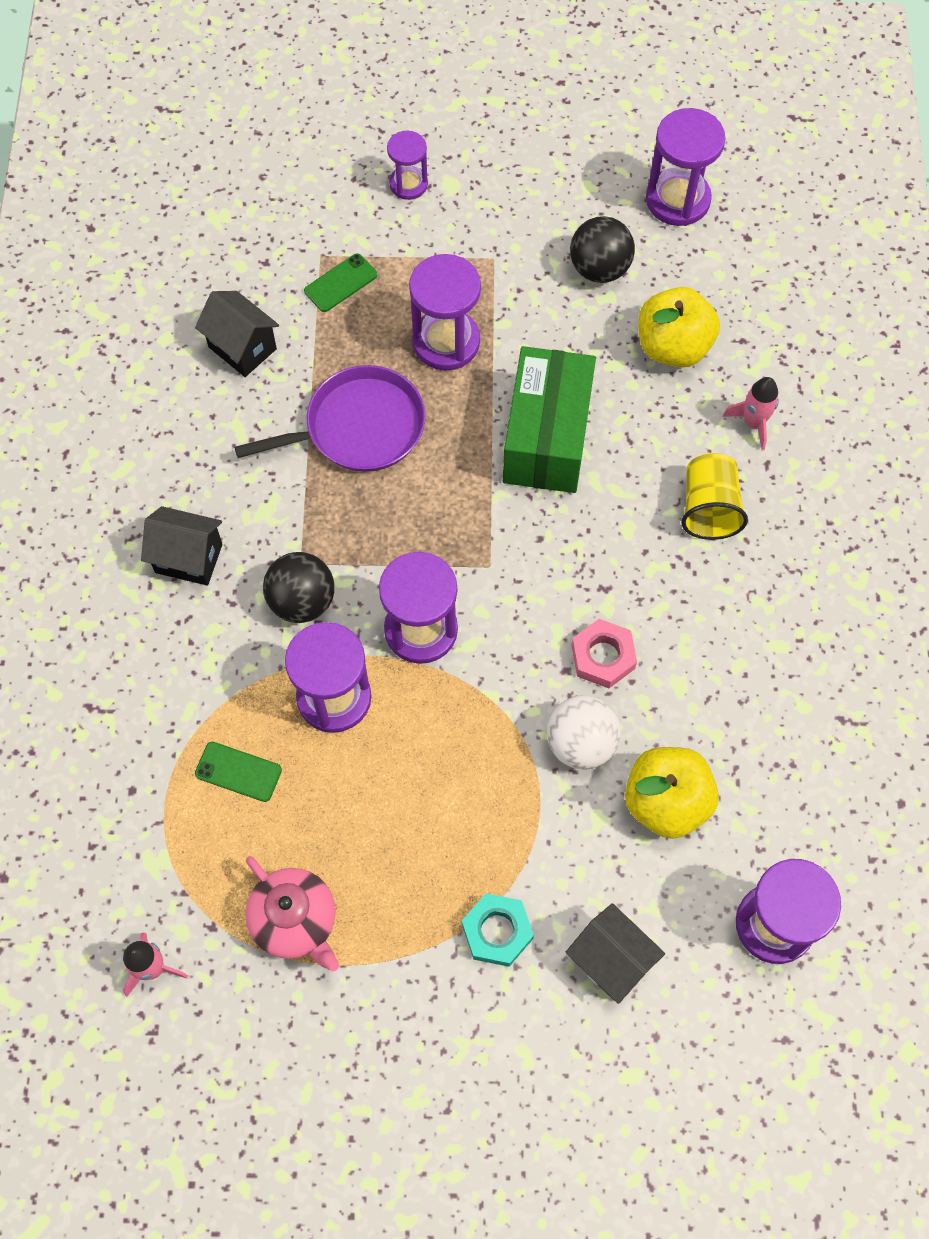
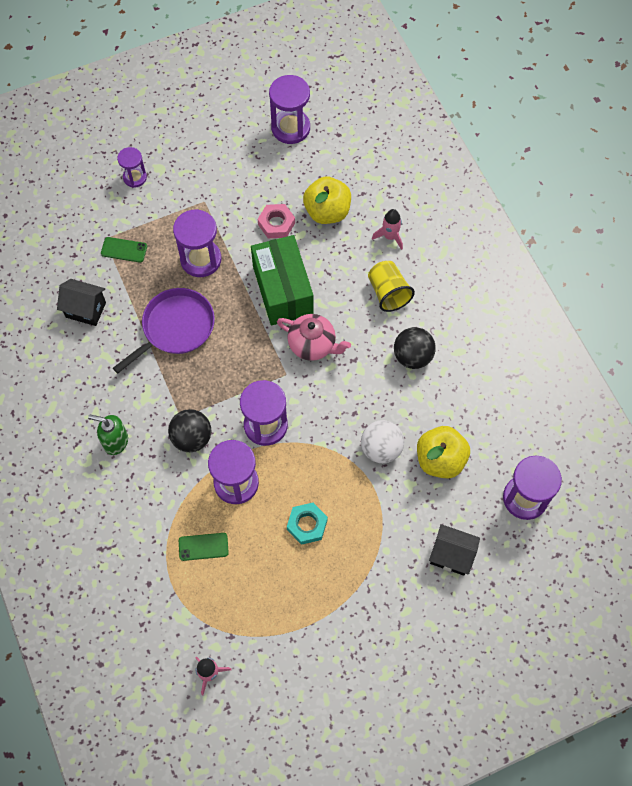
camera: 25 degrees left, 0 degrees up
(189, 558) = (115, 441): black house -> green soap dispenser
(295, 921) = (275, 612): pink teapot -> pink teapot (313, 345)
(340, 283) = (124, 250): green phone -> green phone turned 75 degrees clockwise
(497, 932) = (385, 568): turquoise nut -> turquoise nut (307, 525)
(599, 268) = (266, 184): black ball -> black ball (412, 356)
(603, 657) = (370, 397): pink nut -> pink nut (276, 224)

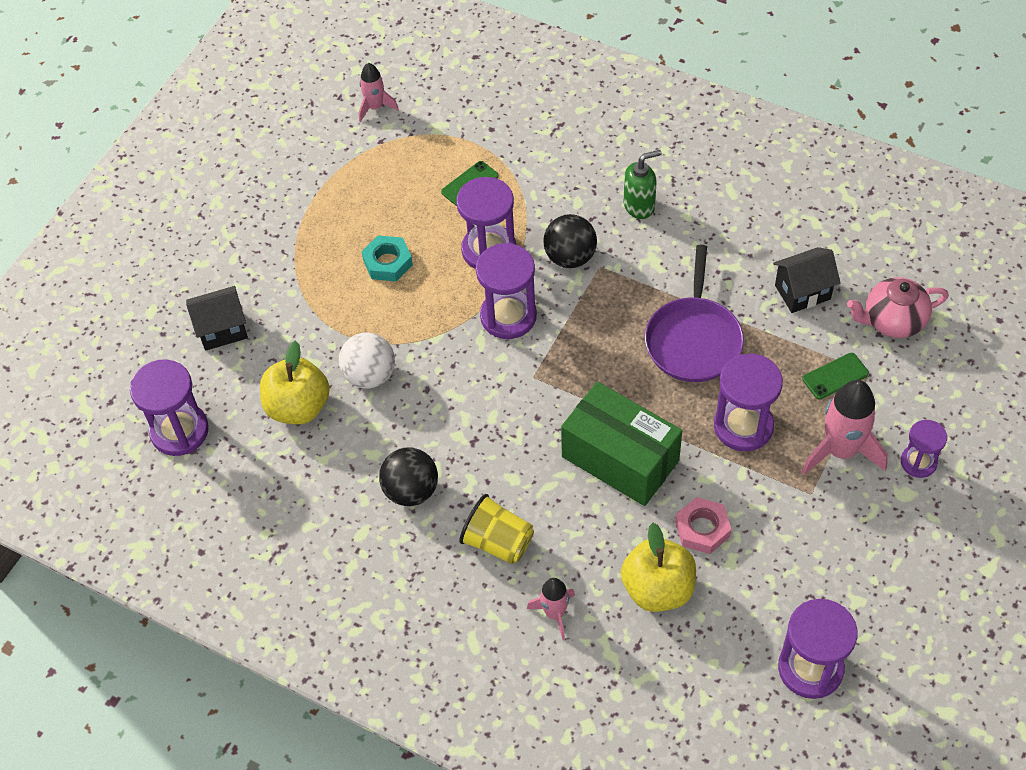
camera: 145 degrees right, 10 degrees down
(165, 211) = (840, 450): none -> pink rocket
(313, 345) = (532, 425): pink teapot -> pink teapot (892, 321)

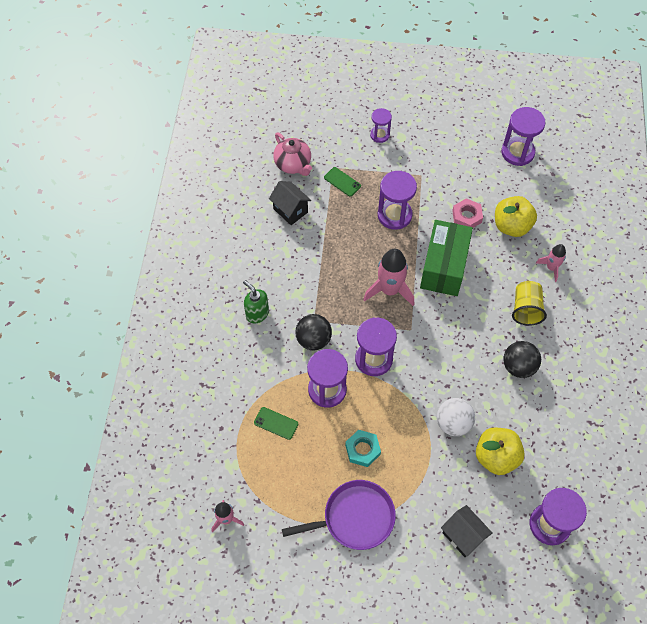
camera: 115 degrees left, 5 degrees up
(693, 339) = (347, 255): purple pan -> purple pan (354, 518)
(840, 450) = (388, 168): pink rocket -> pink rocket (389, 290)

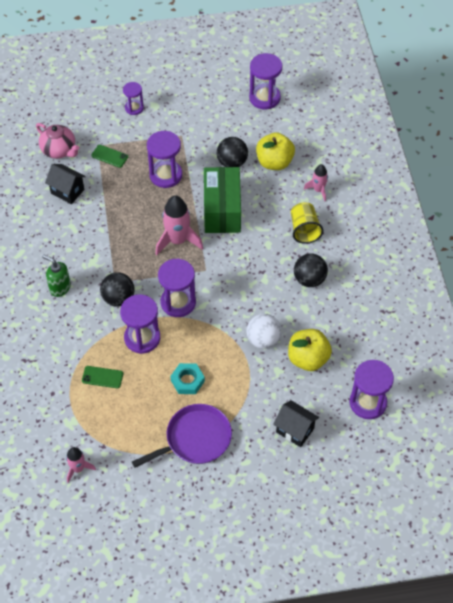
camera: 15 degrees left, 5 degrees down
(466, 216) = (232, 162): pink nut -> black ball

